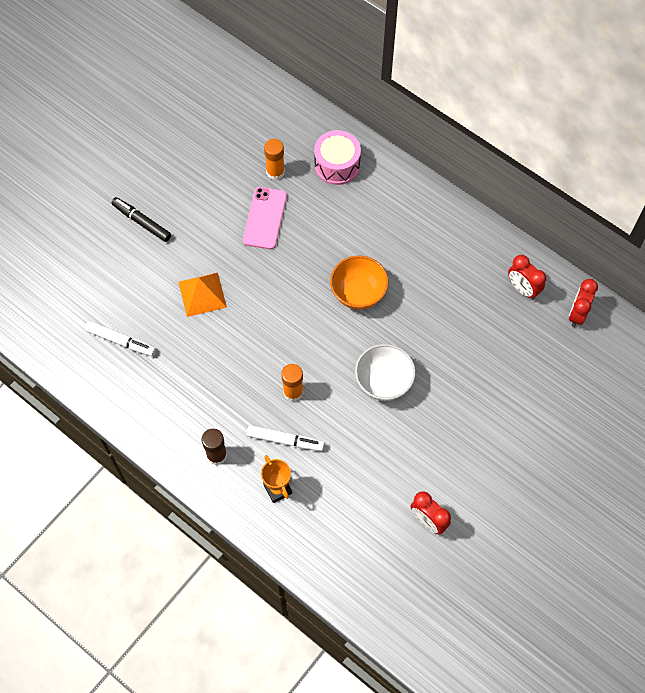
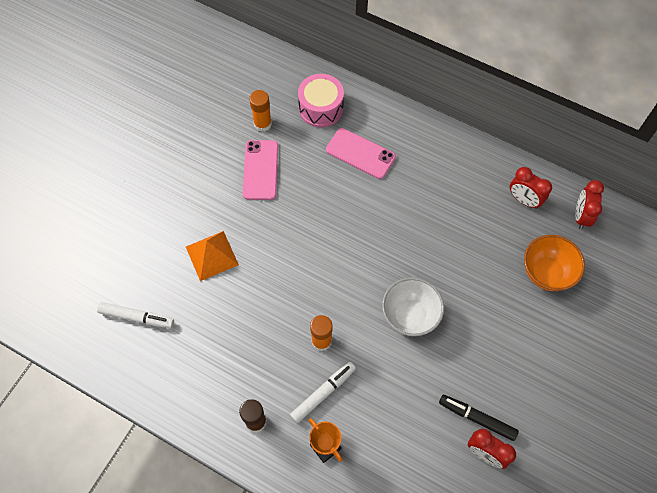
camera: 10 degrees left, 0 degrees up
(142, 222) = (139, 192): black marker -> black marker (477, 418)
(285, 440) = (323, 393): white marker -> white marker turned 45 degrees counterclockwise
(358, 294) = (366, 230): orange bowl -> orange bowl (546, 273)
(367, 217) = (360, 153): none -> pink phone

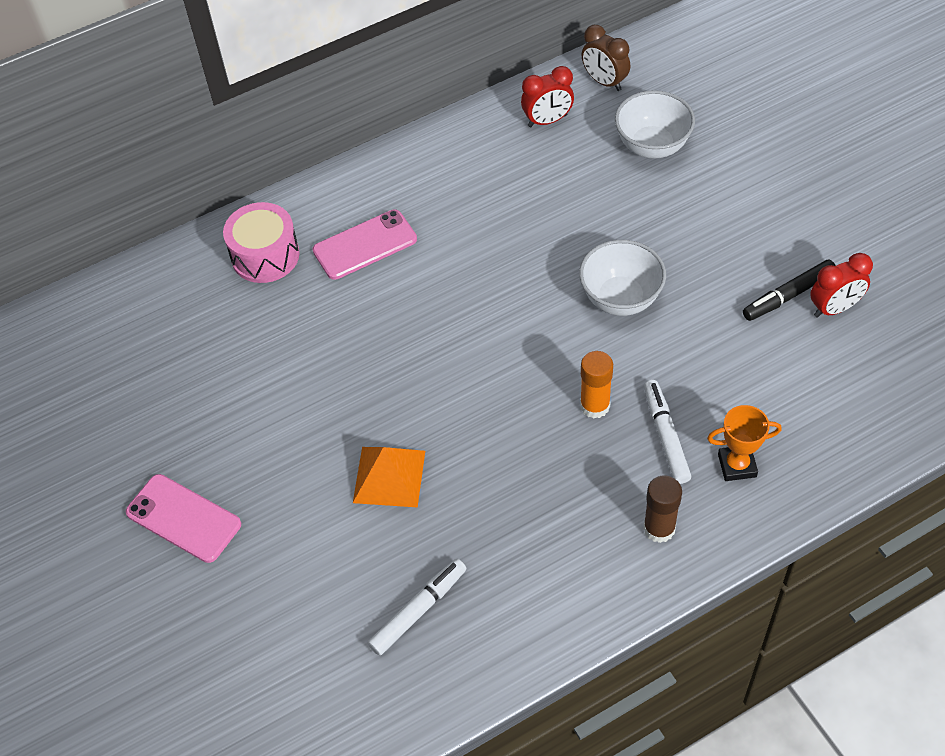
camera: 55 degrees left, 10 degrees down
(260, 170) = (303, 363): pink phone -> pink phone (183, 518)
(262, 124) = (235, 329): orange glue stick -> none
(546, 273) = (652, 146): orange bowl -> white bowl
(581, 216) = (604, 82): red clock -> brown clock

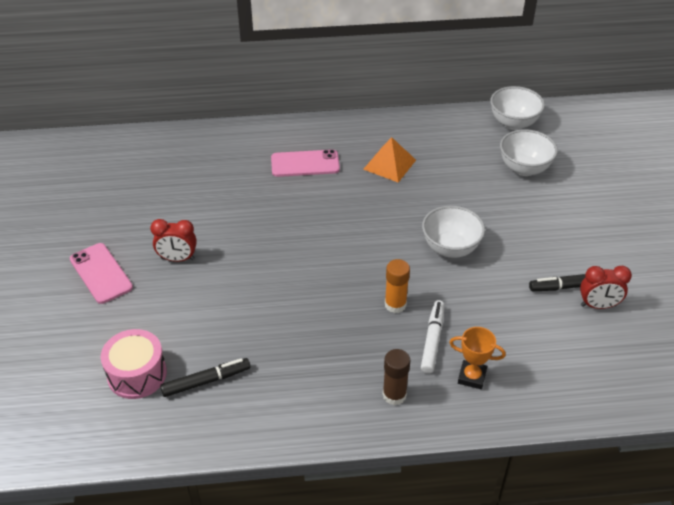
camera: 20 degrees right, 10 degrees down
(265, 255) = (242, 150): pink drum -> pink drum (137, 374)
(389, 476) = (238, 296): orange pyramid -> orange pyramid (389, 164)
(419, 610) = (206, 381): white marker -> black marker
(547, 121) = (462, 133): red clock -> red clock (177, 259)
(604, 82) = (513, 123): brown clock -> white bowl

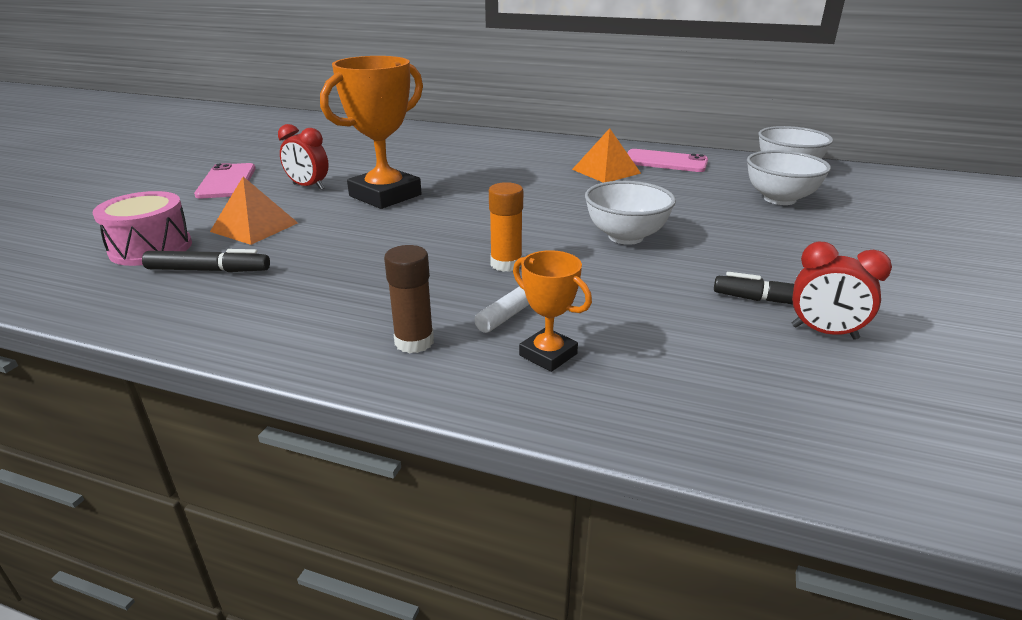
camera: 25 degrees right, 15 degrees down
(188, 324) = (254, 227): none -> orange pyramid
(250, 251) = (385, 195): none -> orange trophy
(305, 164) = (512, 157): pink phone -> pink phone (665, 162)

